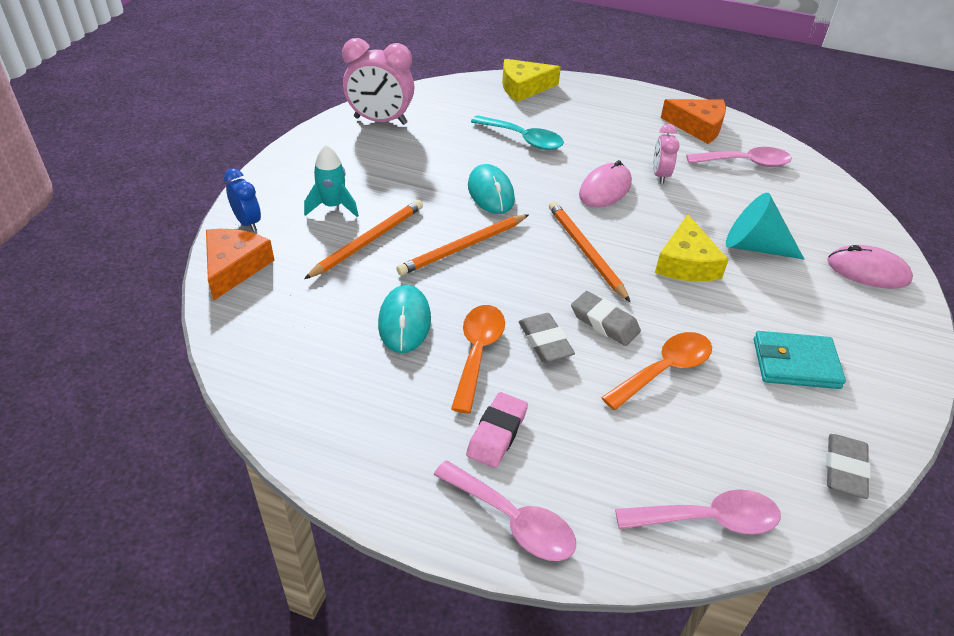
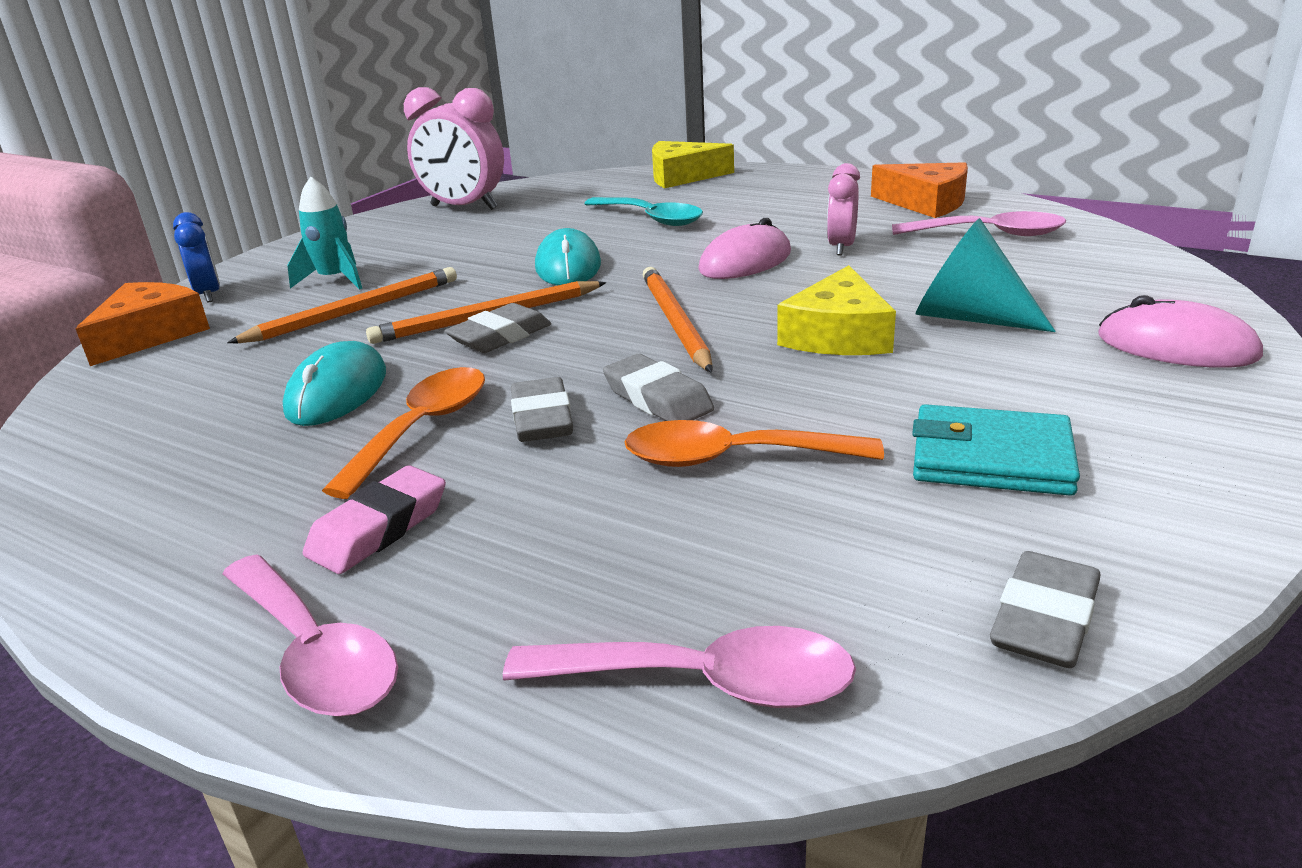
camera: 15 degrees right, 15 degrees down
(481, 266) = (500, 336): none -> grey eraser
(664, 370) = (732, 458): orange spoon -> orange spoon turned 150 degrees counterclockwise

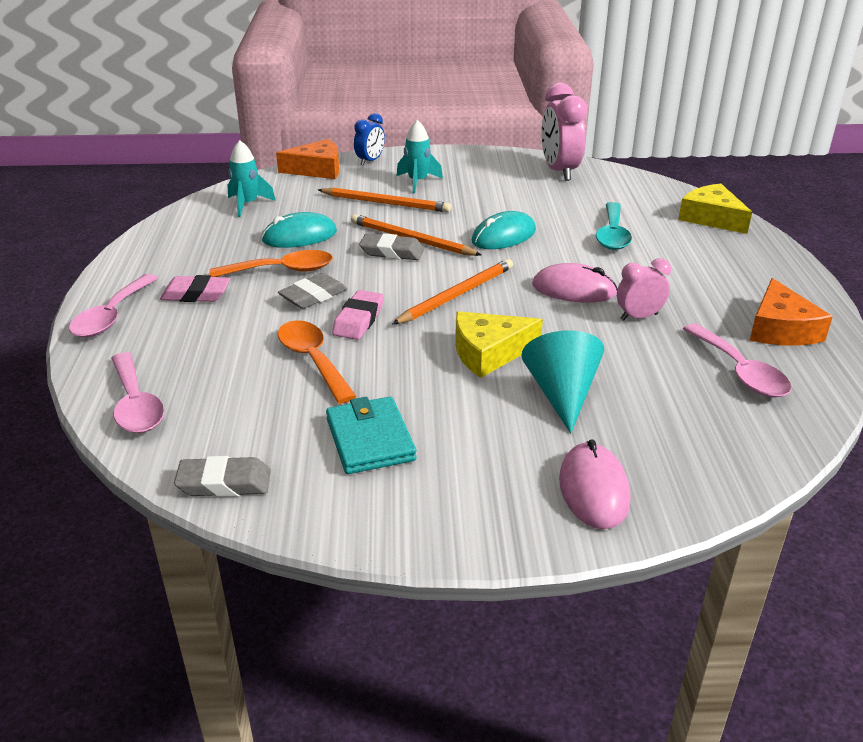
camera: 55 degrees right, 5 degrees up
(145, 414) = (247, 204): none -> turquoise rocket
(658, 399) = (359, 320): grey eraser -> pink eraser

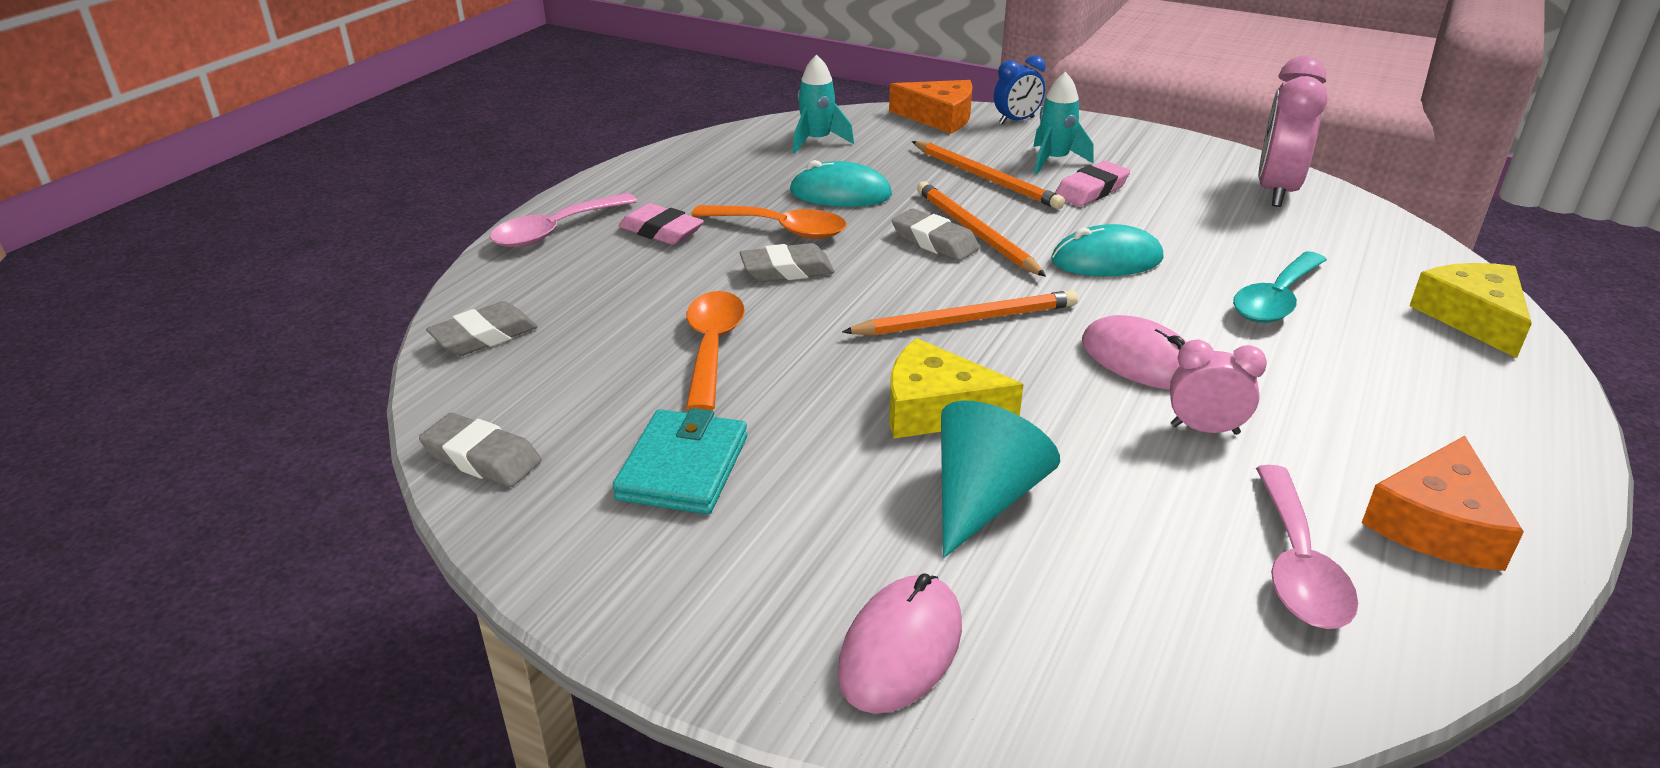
camera: 30 degrees right, 0 degrees up
(136, 404) = (484, 336): pink spoon -> grey eraser
(359, 320) = (812, 315): pink eraser -> pink eraser (1091, 190)

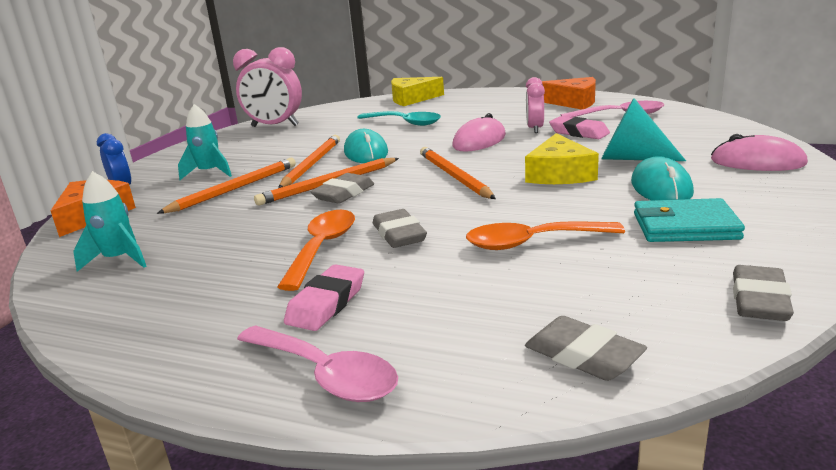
camera: 95 degrees left, 10 degrees down
(840, 193) = (250, 234): turquoise mouse -> turquoise mouse (661, 187)
(1063, 221) = (312, 164): none -> orange pencil
(1091, 190) = (264, 161): pink eraser -> pink eraser (579, 133)

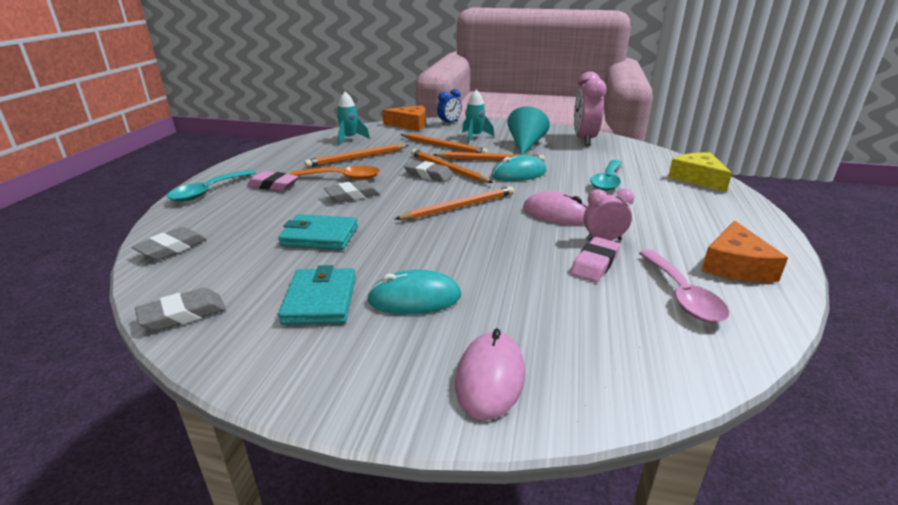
camera: 80 degrees right, 5 degrees up
(235, 244) = (357, 158): none -> orange pencil
(326, 375) = (208, 191): pink spoon -> turquoise spoon
(532, 242) = (320, 236): orange spoon -> turquoise wallet
(559, 174) = (460, 249): yellow cheese -> none
(631, 158) = (504, 289): turquoise cone -> turquoise cone (525, 145)
(759, 300) = (183, 314): grey eraser -> grey eraser turned 45 degrees counterclockwise

